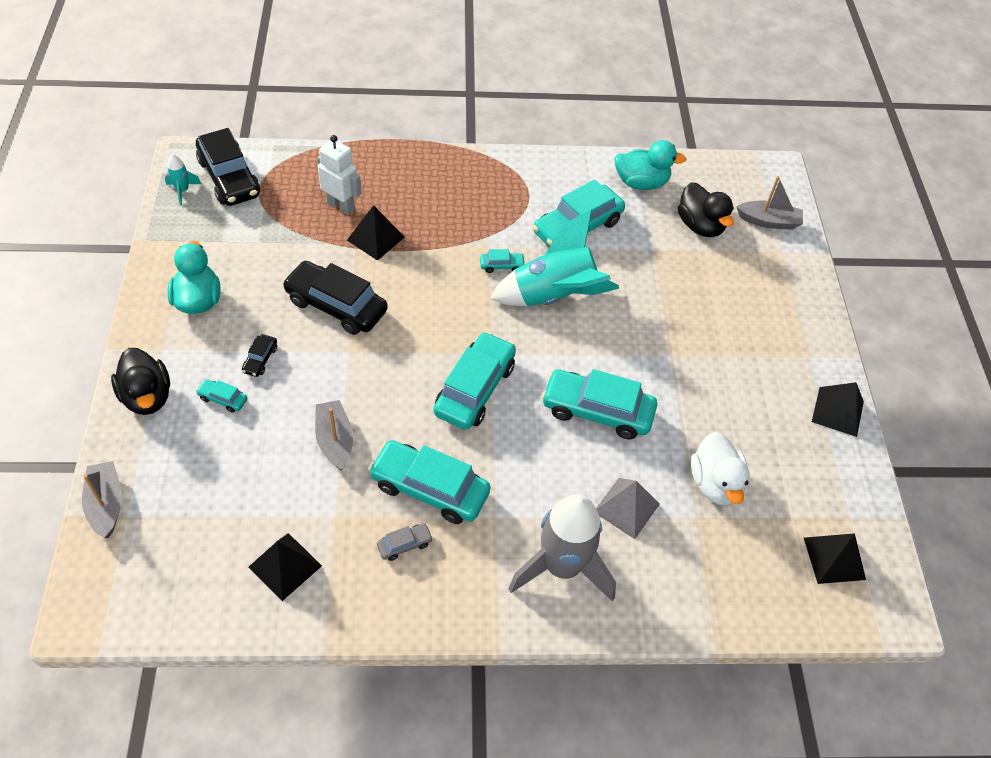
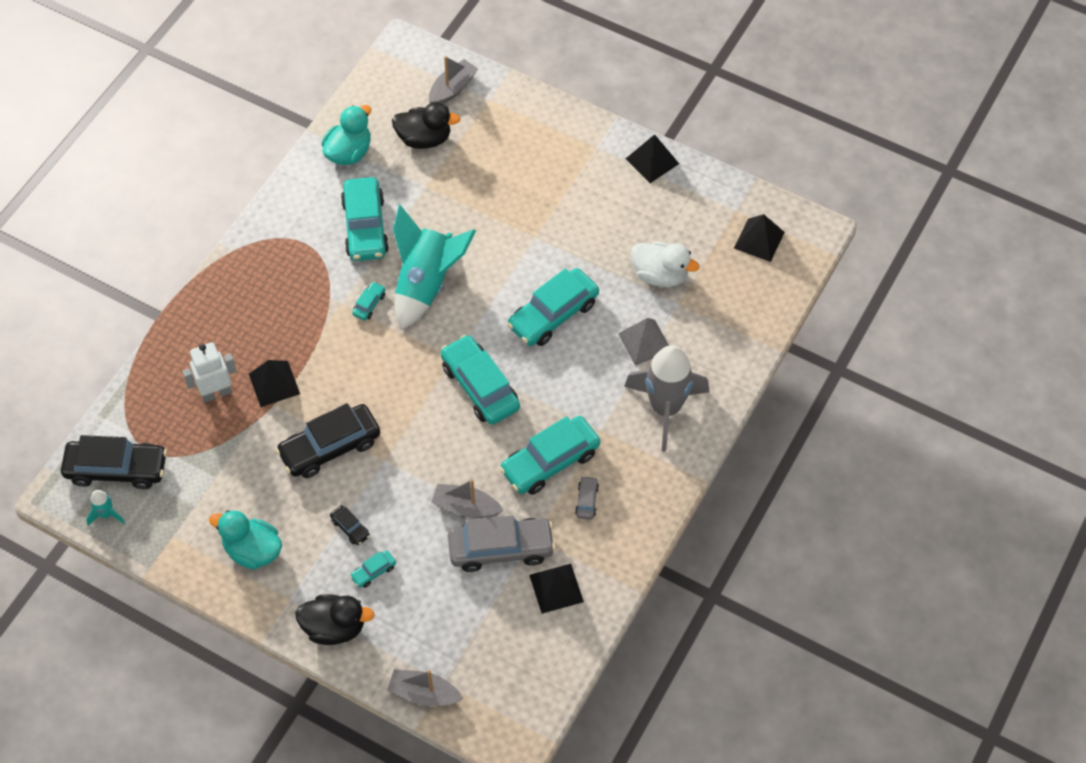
camera: 55 degrees left, 5 degrees up
(304, 493) = (501, 549): none -> grey car

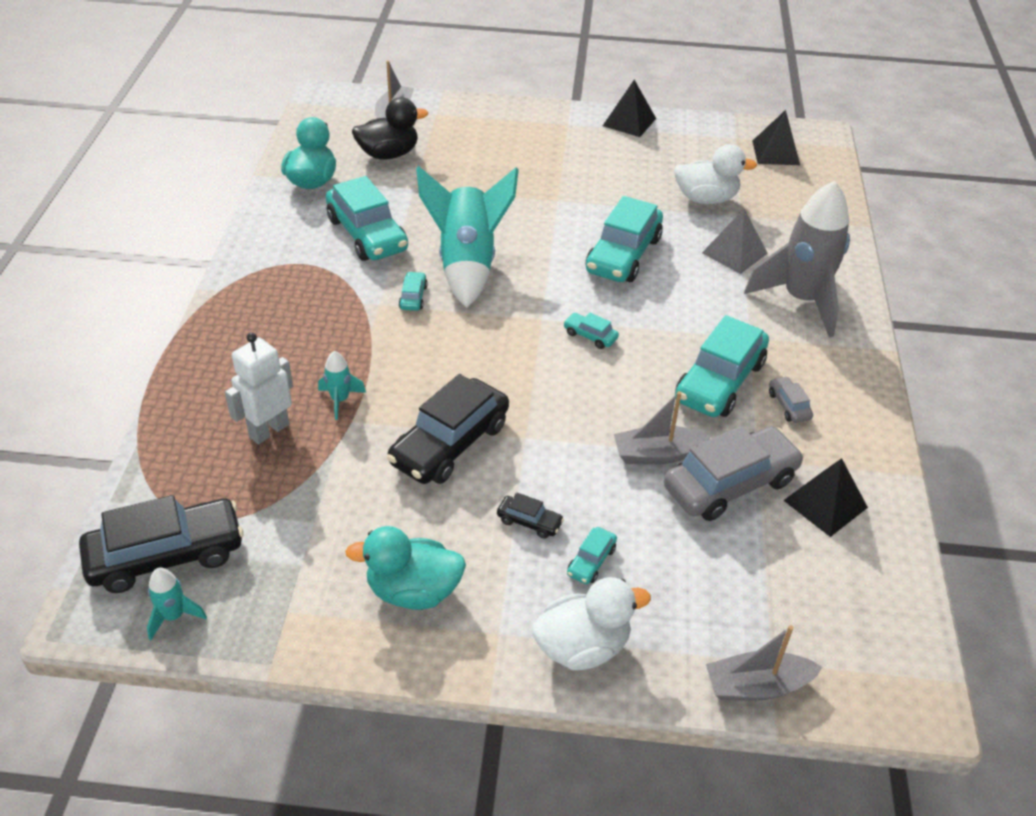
camera: 25 degrees left, 15 degrees down
(274, 383) = (340, 400): black pyramid -> turquoise rocket
(334, 628) = (582, 647): black duck -> white duck
(480, 387) = (590, 336): turquoise car -> turquoise car, size x0.44

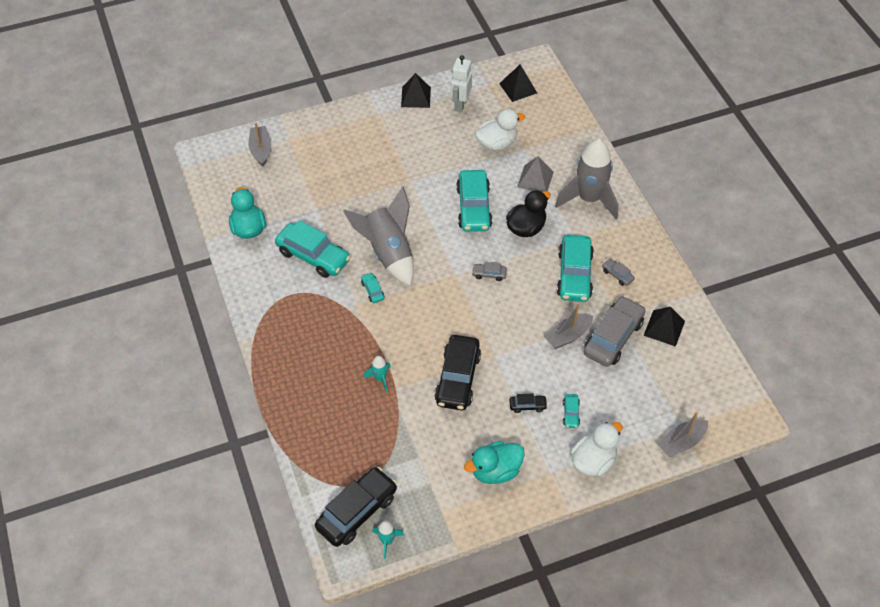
camera: 25 degrees left, 10 degrees up
(269, 430) = (355, 415): white robot -> white robot (460, 104)
(388, 154) = (281, 186): black duck -> black duck (526, 228)
(467, 264) = (388, 253): turquoise rocket -> grey rocket
(590, 336) = (489, 274): turquoise car -> grey car

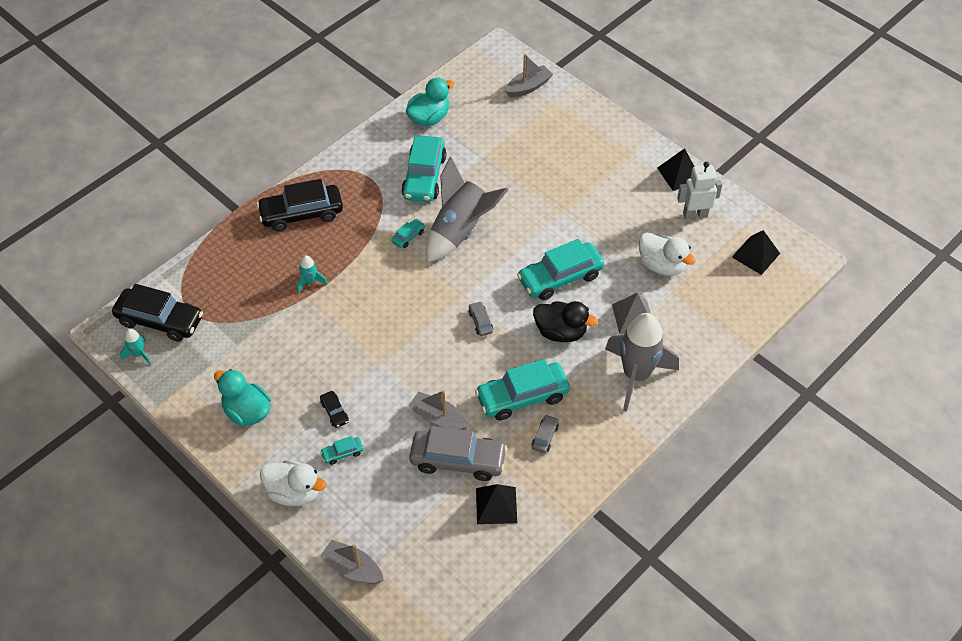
camera: 65 degrees right, 0 degrees up
(457, 378) = (339, 342): black car -> black car (301, 214)

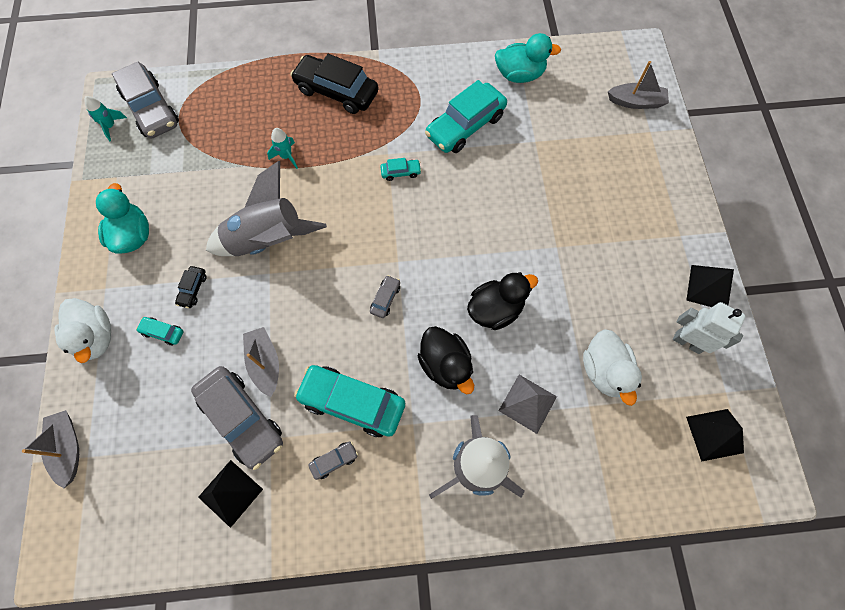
camera: 40 degrees right, 15 degrees up
(160, 320) = (151, 109): black car -> grey car
(460, 230) = (449, 198): grey rocket -> grey rocket (268, 240)
(560, 277) = (495, 309): turquoise car -> black duck

